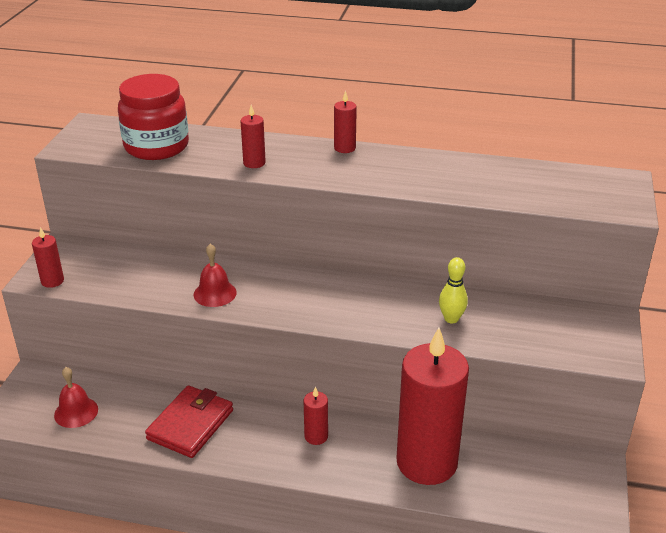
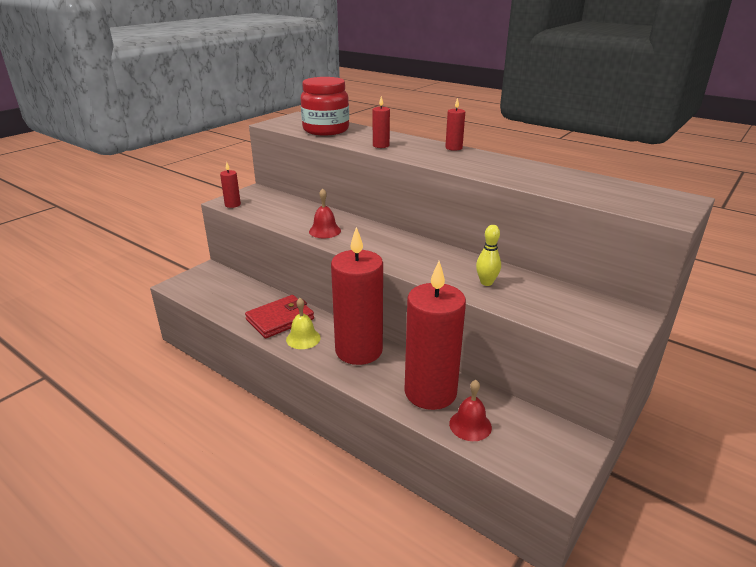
camera: 25 degrees right, 5 degrees down
(76, 412) = (217, 293): red bell -> red bell (470, 425)
(239, 442) = (303, 338): none -> yellow bell
(316, 436) = (359, 350): red candle -> red candle, size x2.50

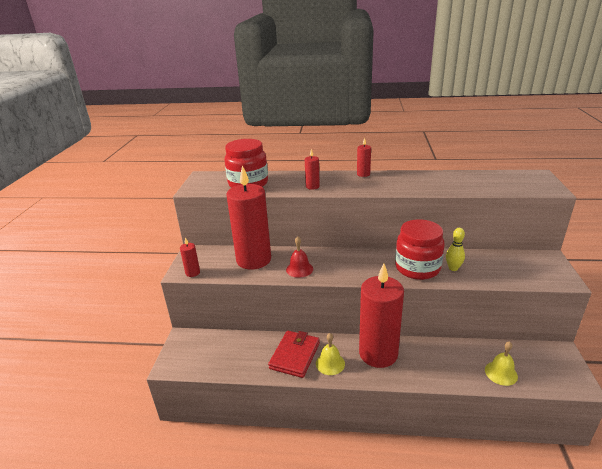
camera: 30 degrees left, 0 degrees up
(430, 392) = (455, 362): red candle -> red candle (253, 260)
(445, 269) = (417, 268): none -> red jar
(470, 425) = (501, 373): red bell -> yellow bell

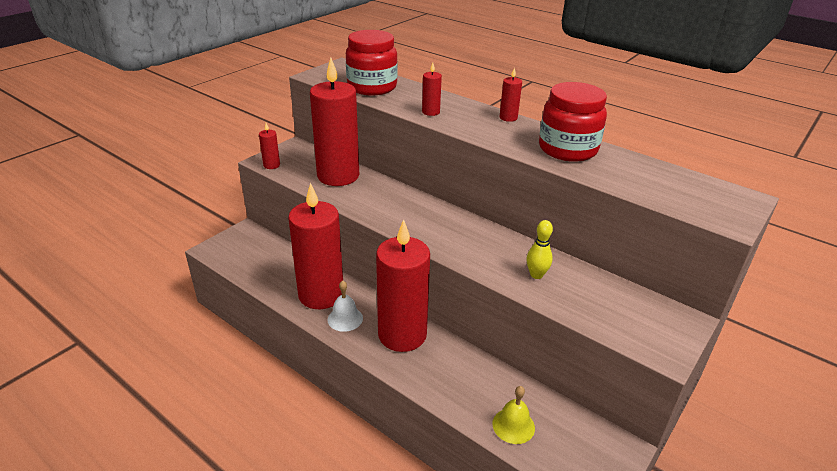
camera: 30 degrees right, 5 degrees up
(295, 356) = (321, 295): red wallet -> red candle
(299, 269) = (369, 203): red bell -> none
(330, 363) = (345, 318): yellow bell -> white bell
(417, 268) = (494, 256): red jar -> red jar (567, 149)

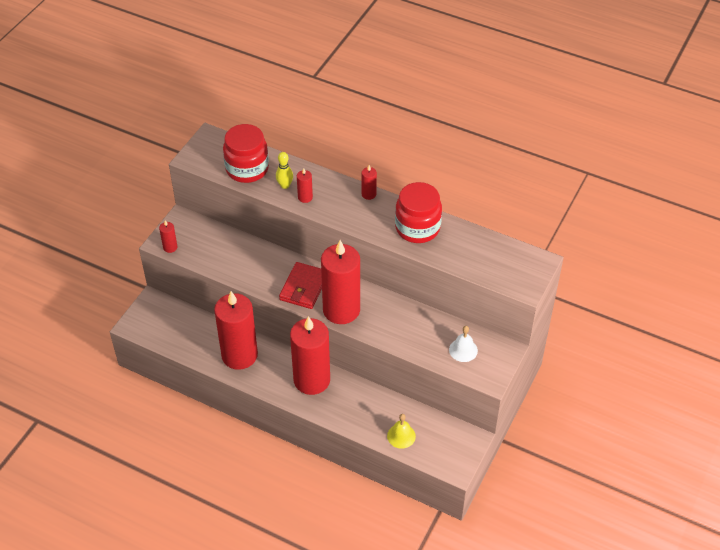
camera: 10 degrees left, 15 degrees up
(338, 176) = (231, 251): red candle -> red candle (341, 310)
(345, 318) = (265, 373): white bell -> white bell (463, 350)
(412, 217) = (304, 287): none -> red wallet
(536, 275) = (405, 329): yellow bowling pin -> yellow bowling pin (285, 185)

